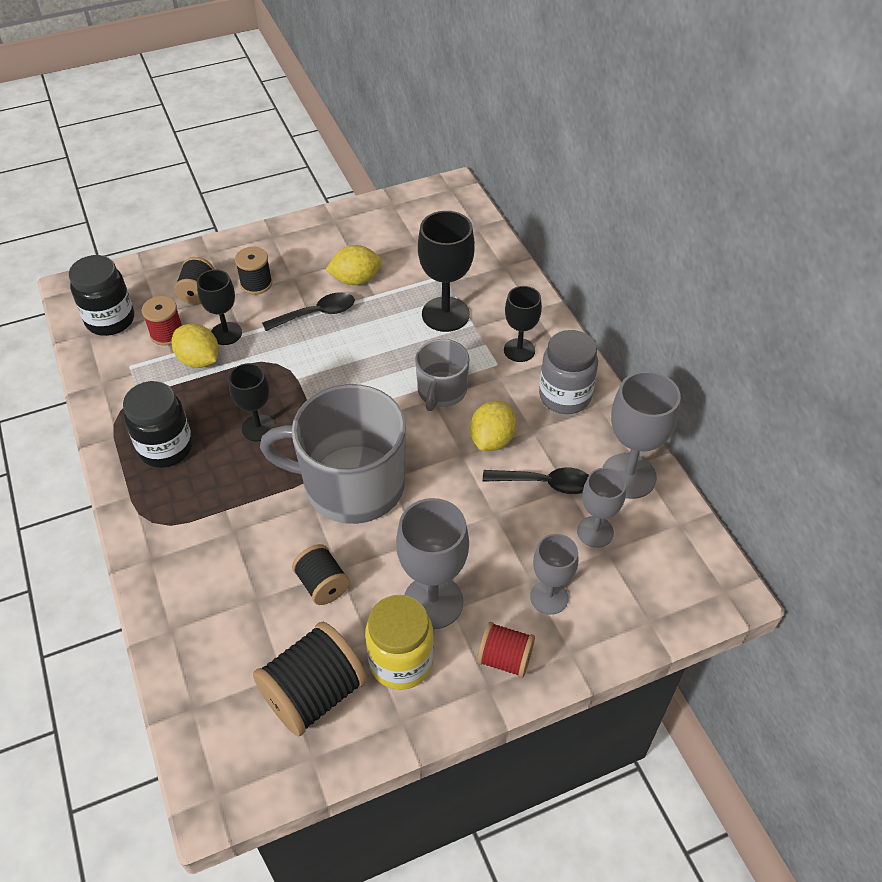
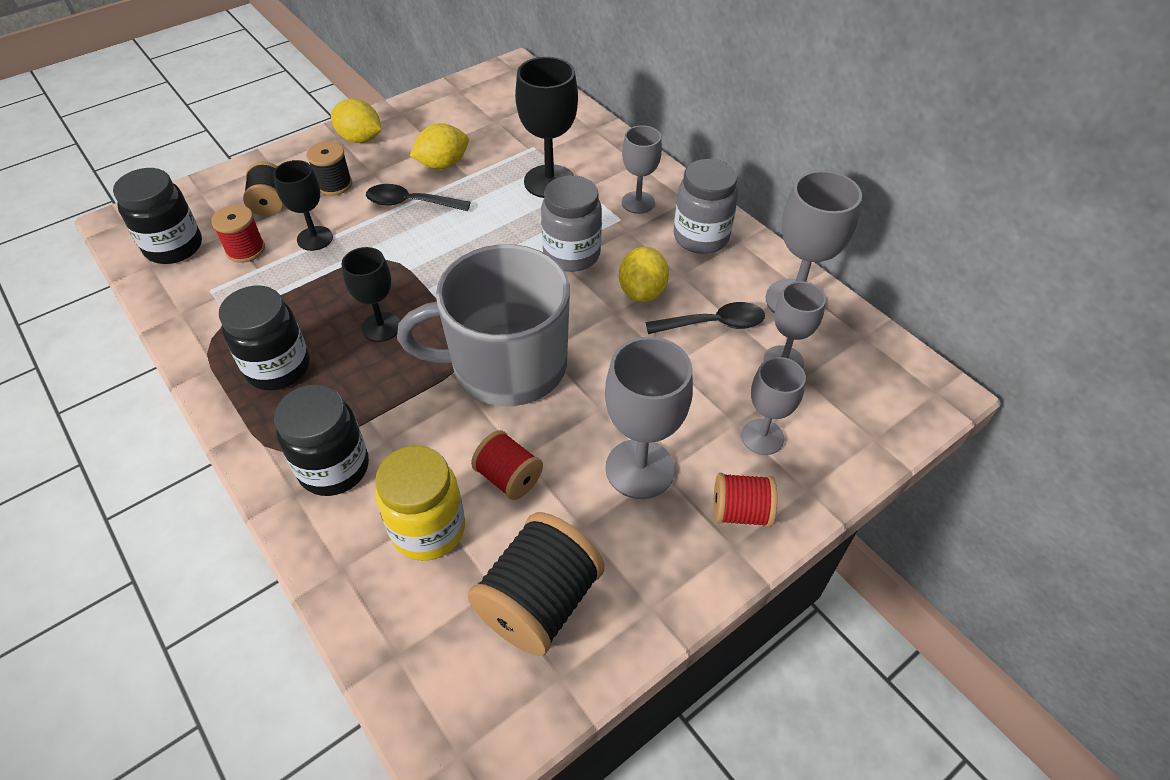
camera: 15 degrees left, 0 degrees up
(187, 545) = (334, 468): none -> black jar
(199, 360) = (291, 270): yellow lemon -> yellow lemon (360, 139)
(316, 314) = (410, 203): black spoon -> black spoon turned 135 degrees counterclockwise
(322, 584) = (508, 477): black spool -> red spool
(401, 662) = (627, 542): yellow jar -> yellow jar (428, 529)
(441, 391) = (571, 254): grey mug -> grey jar
(519, 350) = (638, 202): black goblet -> grey goblet

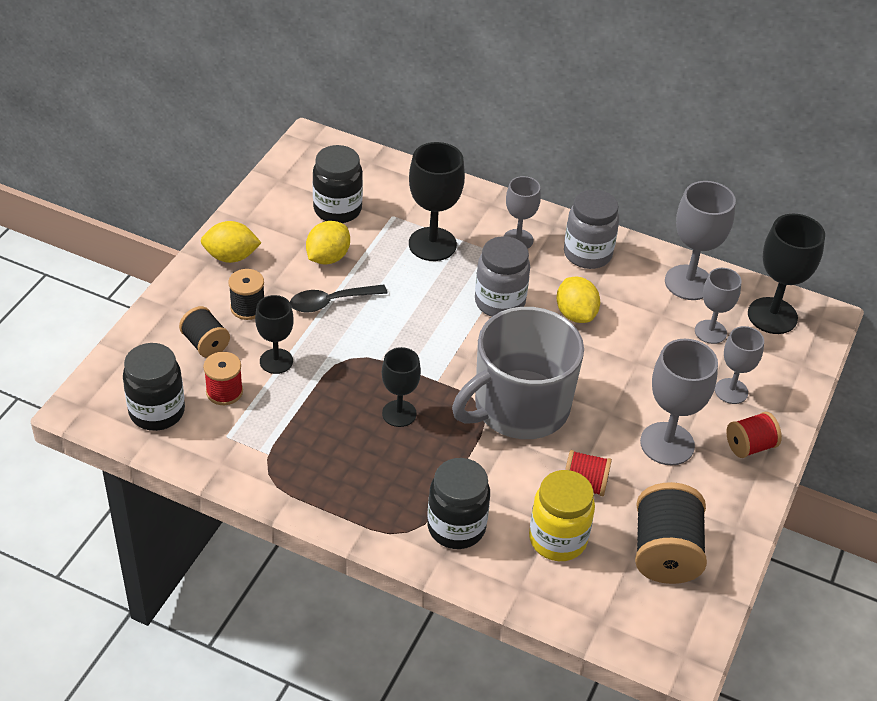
camera: 30 degrees left, 5 degrees down
(278, 368) = (346, 475): black jar -> black jar (337, 209)
(713, 324) = (644, 321): black spoon -> none
(873, 369) = (772, 316): none -> black goblet

